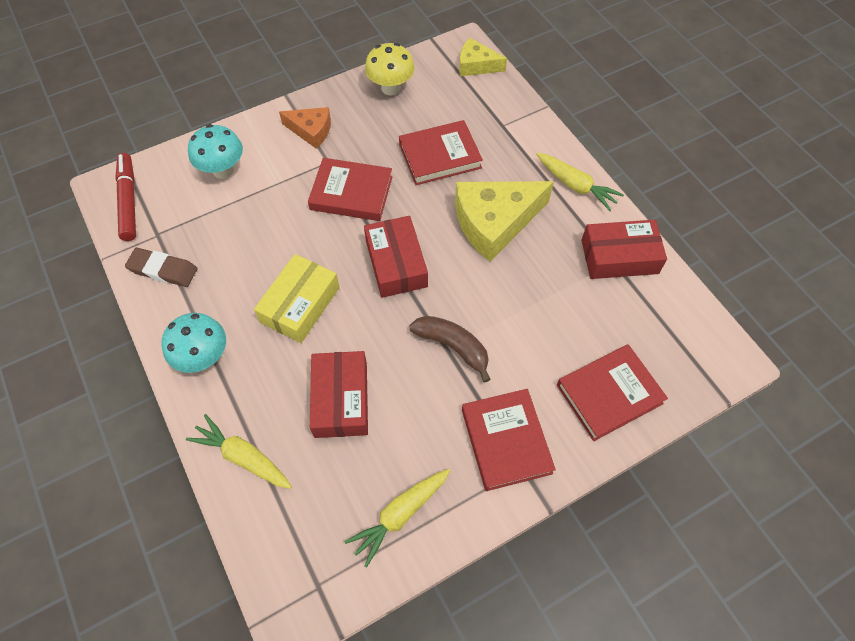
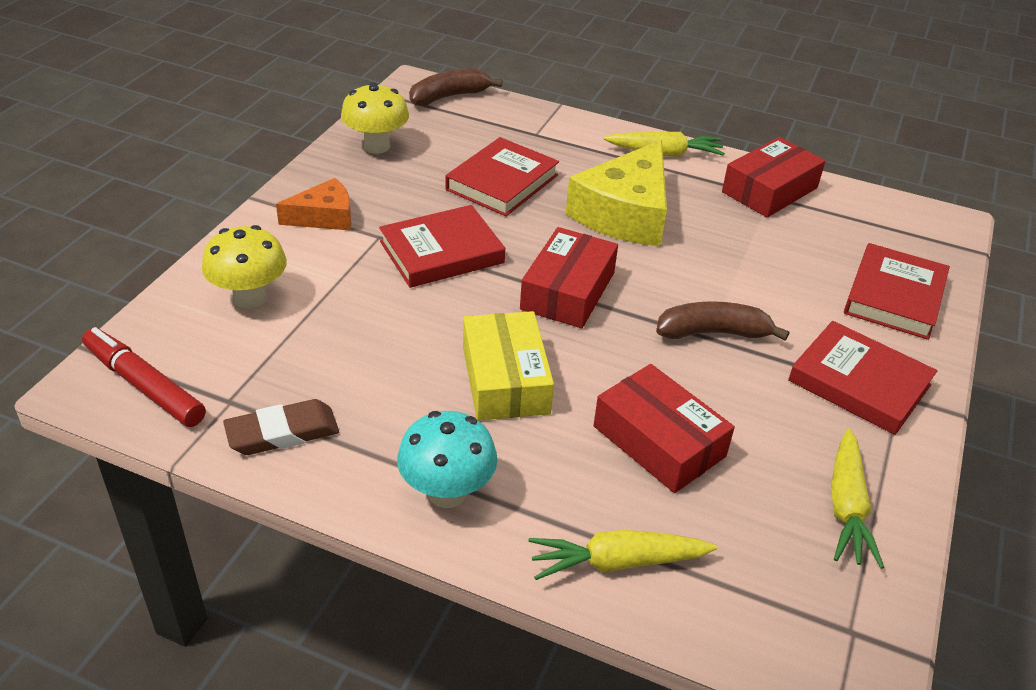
camera: 40 degrees left, 20 degrees down
(223, 170) = (250, 298): turquoise mushroom -> yellow mushroom
(396, 263) = (568, 291): red box -> red box turned 75 degrees clockwise
(476, 65) = (449, 96): yellow cheese -> brown banana

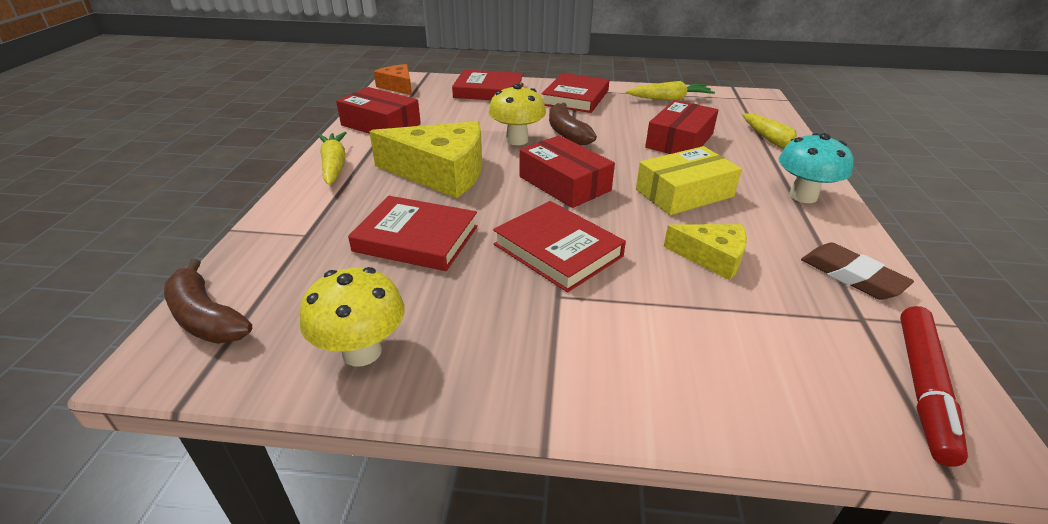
camera: 105 degrees left, 5 degrees down
(250, 298) = (732, 359): yellow mushroom -> yellow mushroom (517, 140)
(324, 217) = (548, 349): orange cheese -> orange cheese (398, 86)
(373, 345) = (712, 257): none -> yellow cheese
(568, 291) = (564, 183): red box -> red box turned 45 degrees clockwise

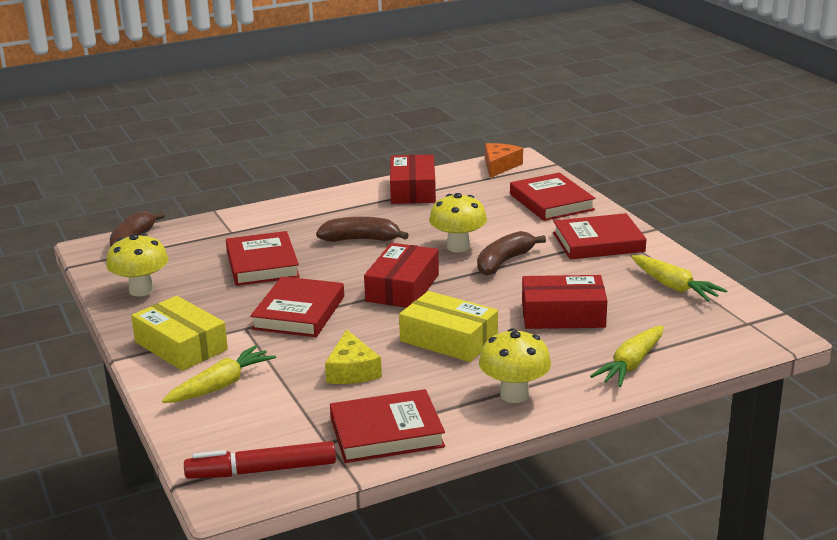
camera: 60 degrees right, 10 degrees down
(334, 165) = (326, 203): yellow carrot -> yellow carrot (221, 385)
(441, 173) = (361, 239): yellow cheese -> brown banana
(560, 362) = (181, 346): none -> yellow box
(803, 196) = (514, 395): turquoise mushroom -> yellow mushroom
(851, 276) = (386, 432): brown eraser -> red book

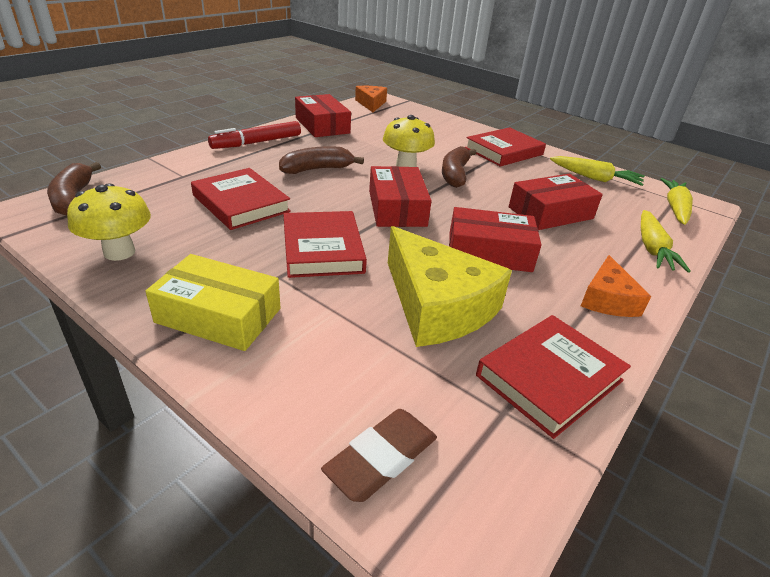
camera: 30 degrees left, 10 degrees up
(219, 444) = (381, 458): none -> brown eraser
(221, 385) = (310, 361): yellow carrot -> yellow carrot (675, 208)
(262, 471) = (474, 487): red marker -> red marker (257, 142)
(352, 370) = (437, 305): yellow cheese -> yellow cheese, size x1.80
(449, 339) = (489, 252): yellow box -> red box
(514, 395) = (607, 299): yellow mushroom -> orange cheese
(551, 202) = (436, 126): red book -> none

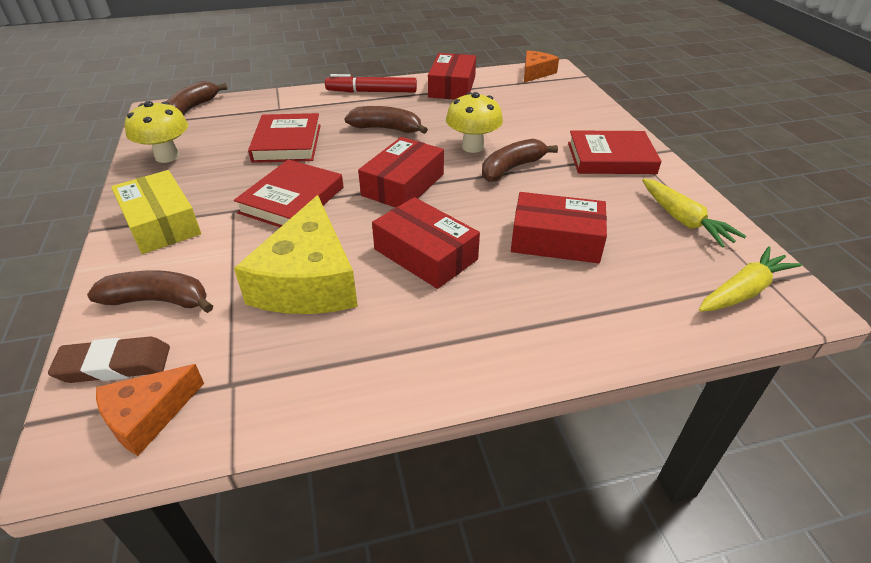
camera: 40 degrees right, 5 degrees up
(332, 382) = (158, 300): none -> brown banana
(549, 378) = (304, 380): red book -> none
(607, 299) = (472, 346): orange cheese -> orange cheese (148, 415)
(652, 249) = (620, 322): yellow carrot -> none

